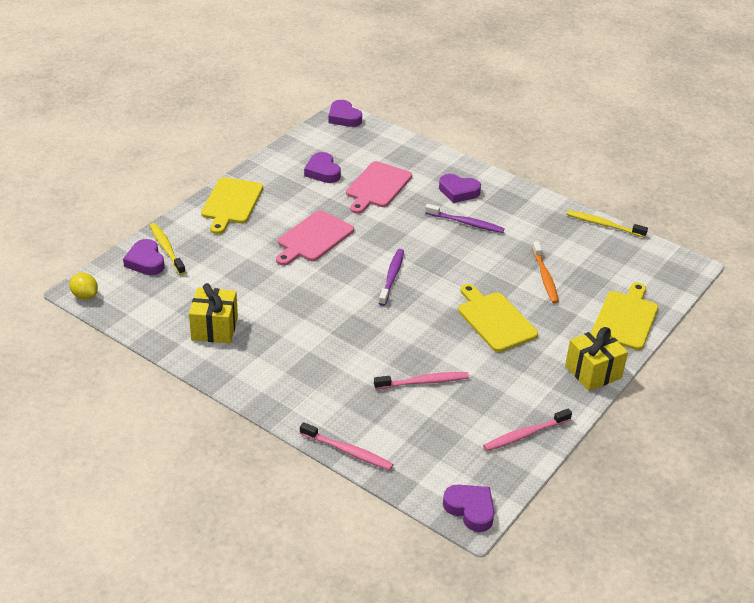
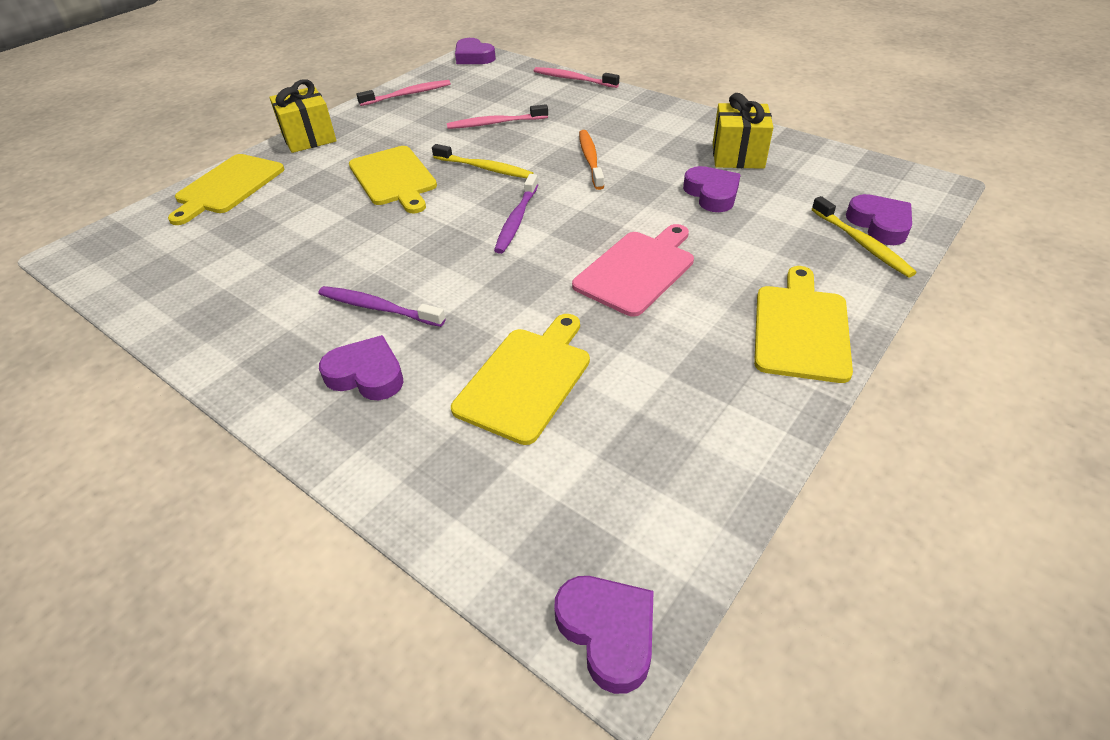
camera: 175 degrees left, 5 degrees up
(85, 295) = (926, 180): yellow lemon -> none
(322, 172) = (642, 414): purple heart -> purple heart (712, 194)
(377, 186) = (526, 379): pink cutting board -> yellow cutting board
(545, 277) = (298, 229): orange toothbrush -> orange toothbrush (590, 160)
(604, 225) = (140, 315): yellow toothbrush -> yellow toothbrush (484, 168)

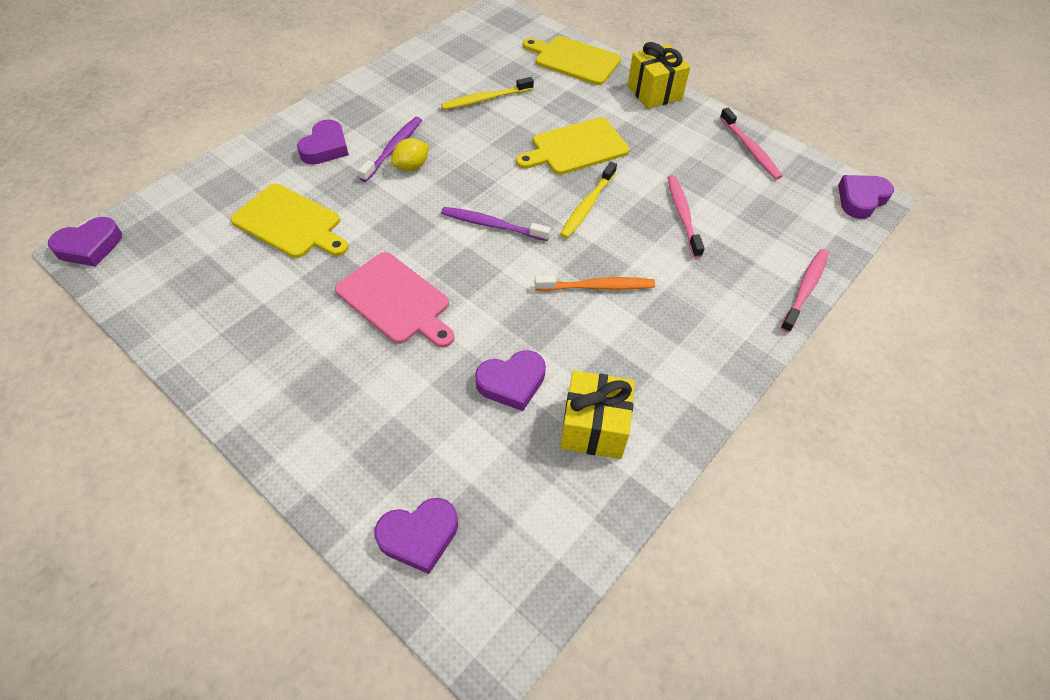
camera: 90 degrees right, 10 degrees up
(416, 287) = (411, 166): none -> yellow lemon
(801, 328) = (280, 404): yellow cutting board -> none
(861, 243) = (389, 502): yellow toothbrush -> yellow toothbrush (486, 99)

